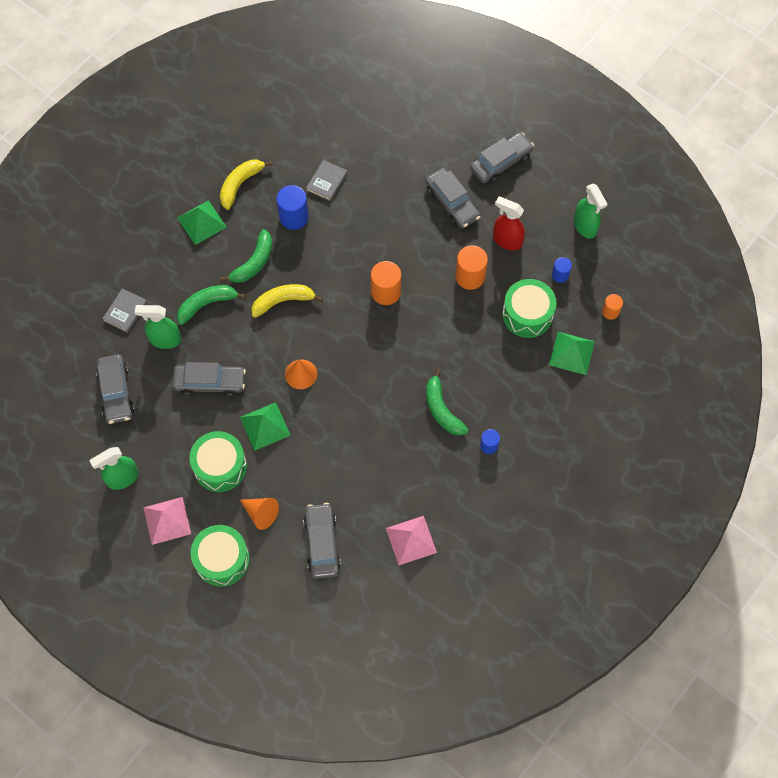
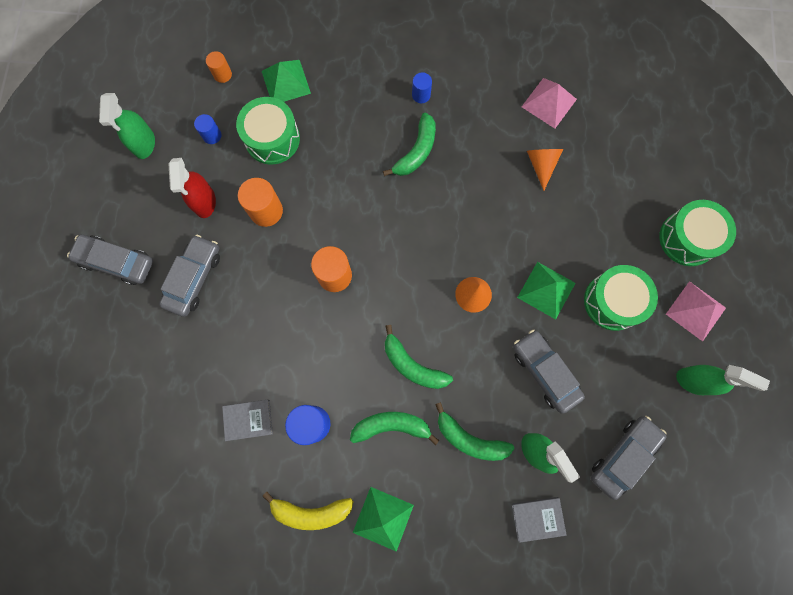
camera: 125 degrees left, 10 degrees up
(261, 513) = (624, 235): orange cone -> orange cone (541, 165)
(283, 301) = (412, 365): yellow banana -> green banana
(322, 543) = (608, 168): grey car -> none
(585, 226) = (144, 144): green spray bottle -> green spray bottle turned 150 degrees clockwise

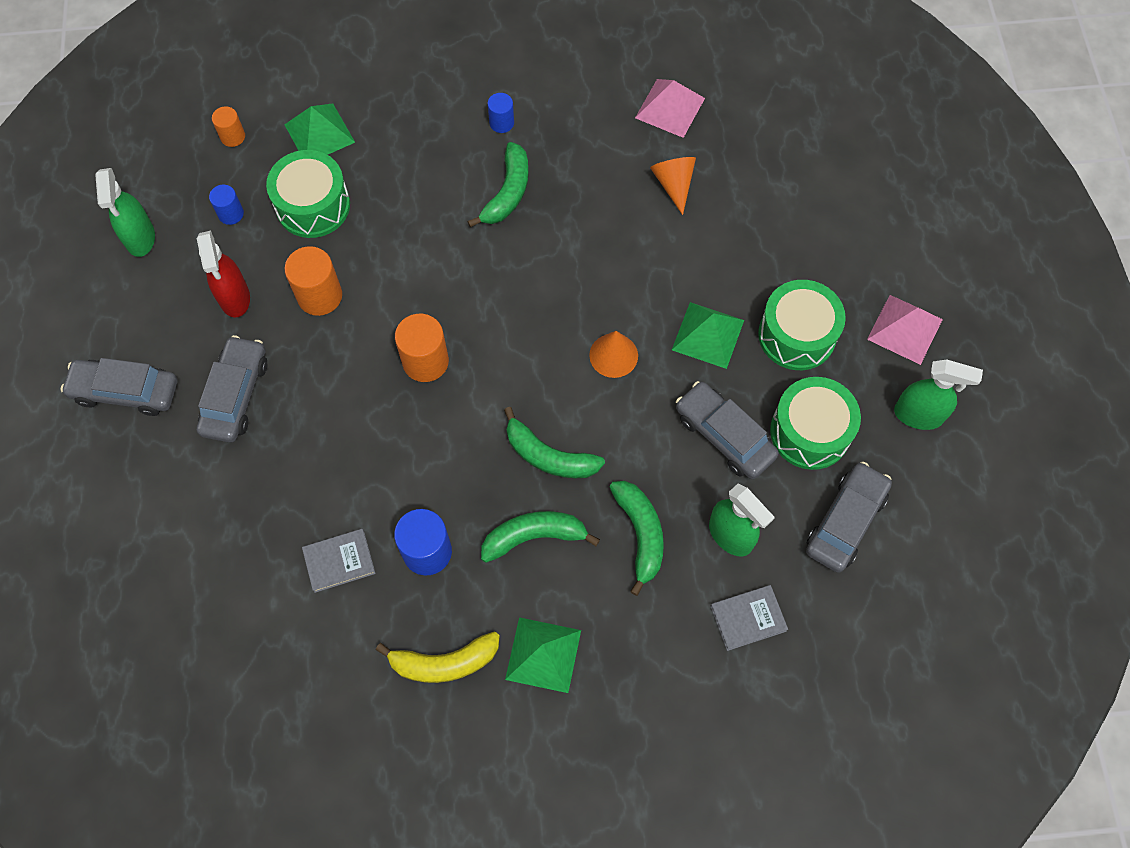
camera: 10 degrees left, 10 degrees down
(469, 439) = (640, 534): green banana -> green banana turned 120 degrees counterclockwise
(688, 238) = (878, 244): green drum -> green drum (810, 432)

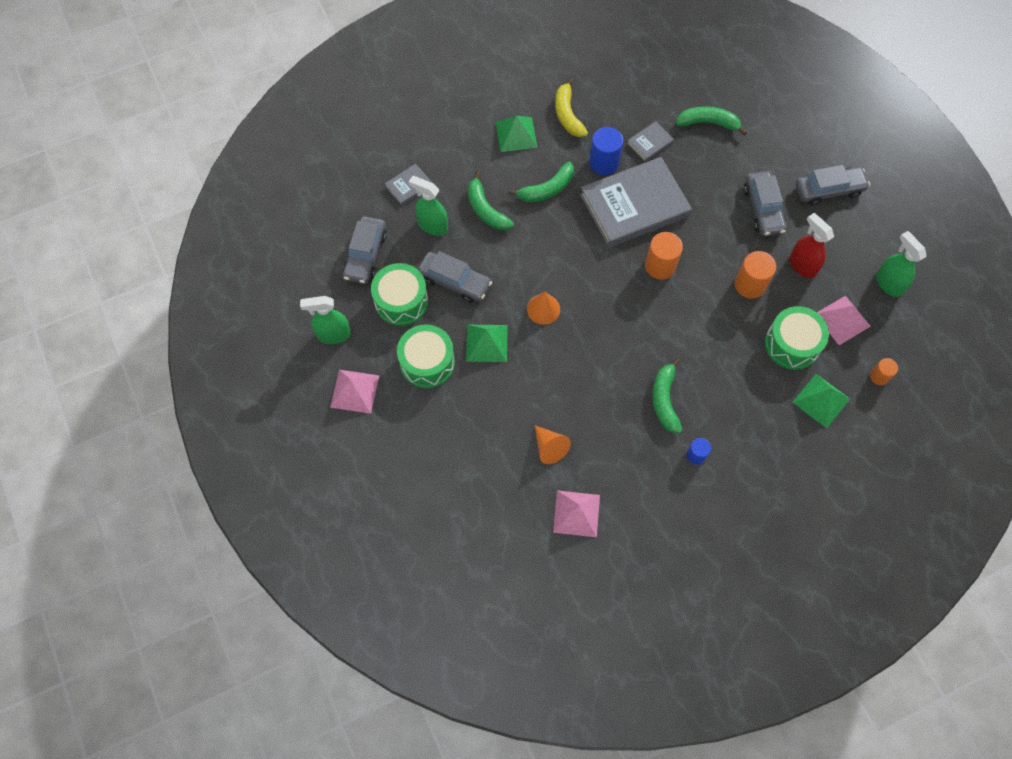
camera: 160 degrees right, 0 degrees up
(231, 214) = (842, 320): blue cylinder -> pink pyramid
(416, 464) = (634, 205): none -> grey book
(444, 662) = (567, 114): yellow banana -> yellow banana turned 75 degrees counterclockwise
(548, 456) = (558, 235): green banana -> green banana (708, 123)

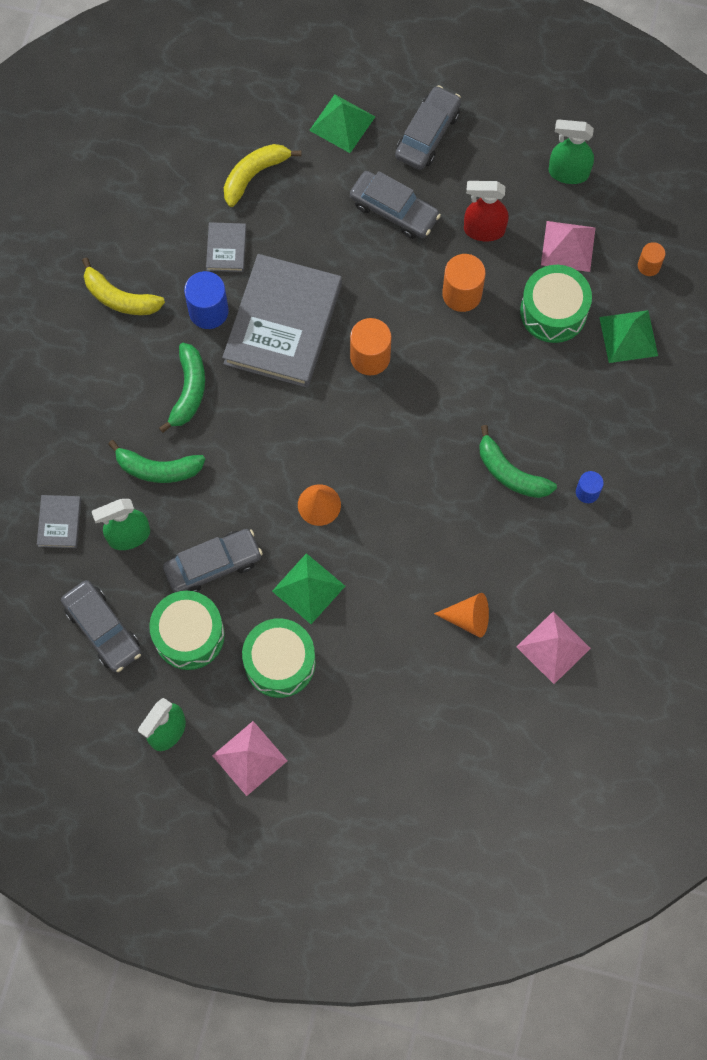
camera: 50 degrees left, 5 degrees up
(516, 134) = (96, 367): green pyramid -> green pyramid (342, 123)
(708, 123) = (254, 175): green banana -> yellow banana

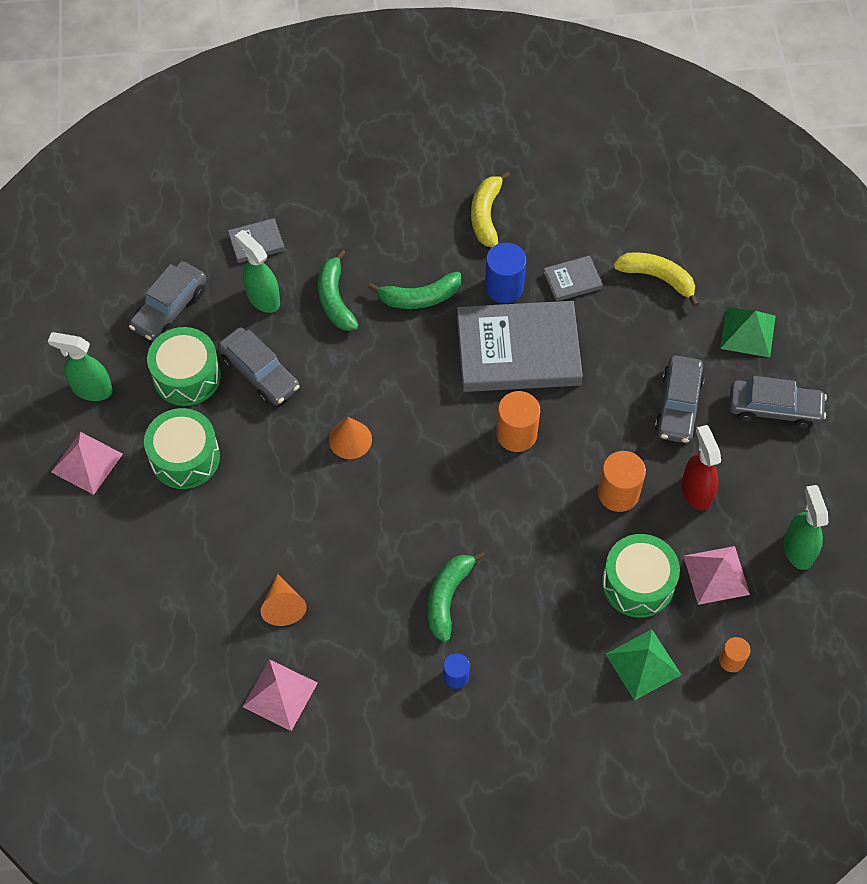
camera: 70 degrees right, 10 degrees down
(308, 588) = (265, 457): green pyramid -> none

